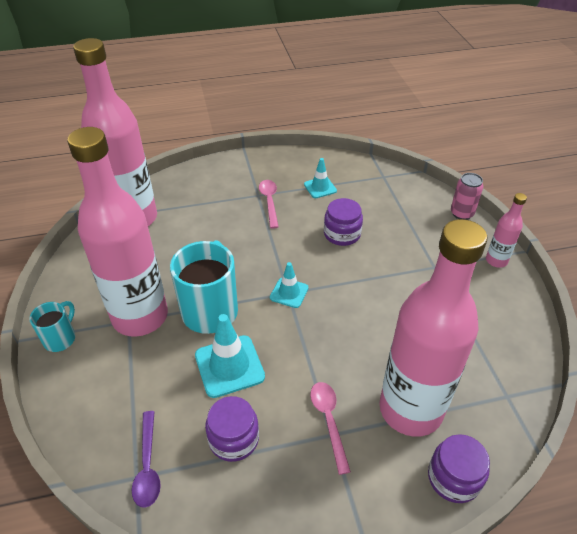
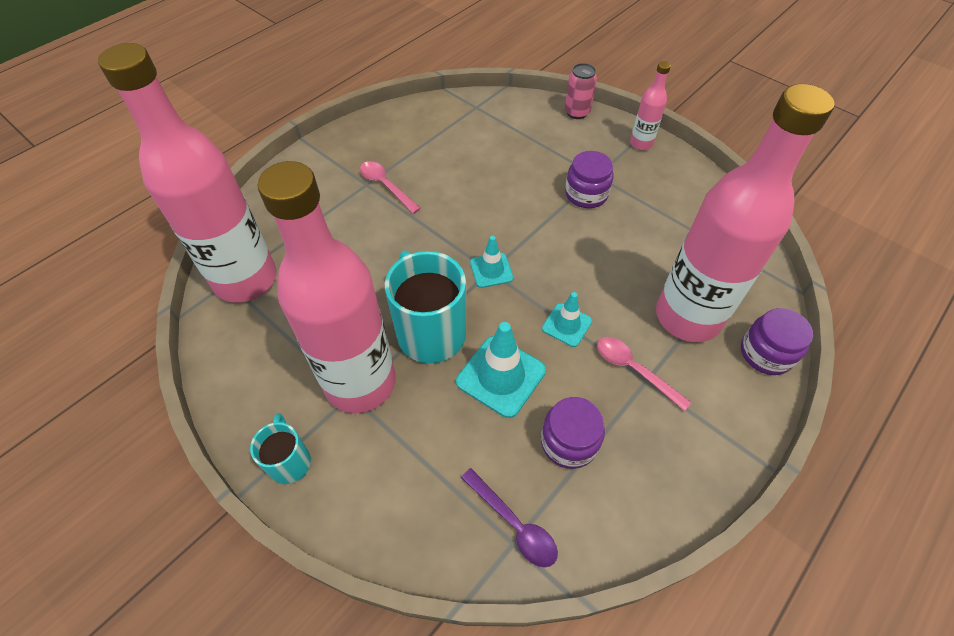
camera: 35 degrees left, 10 degrees up
(320, 187) = (424, 146): turquoise traffic cone -> turquoise traffic cone (566, 325)
(342, 234) = (488, 185): purple jar -> purple jar (586, 194)

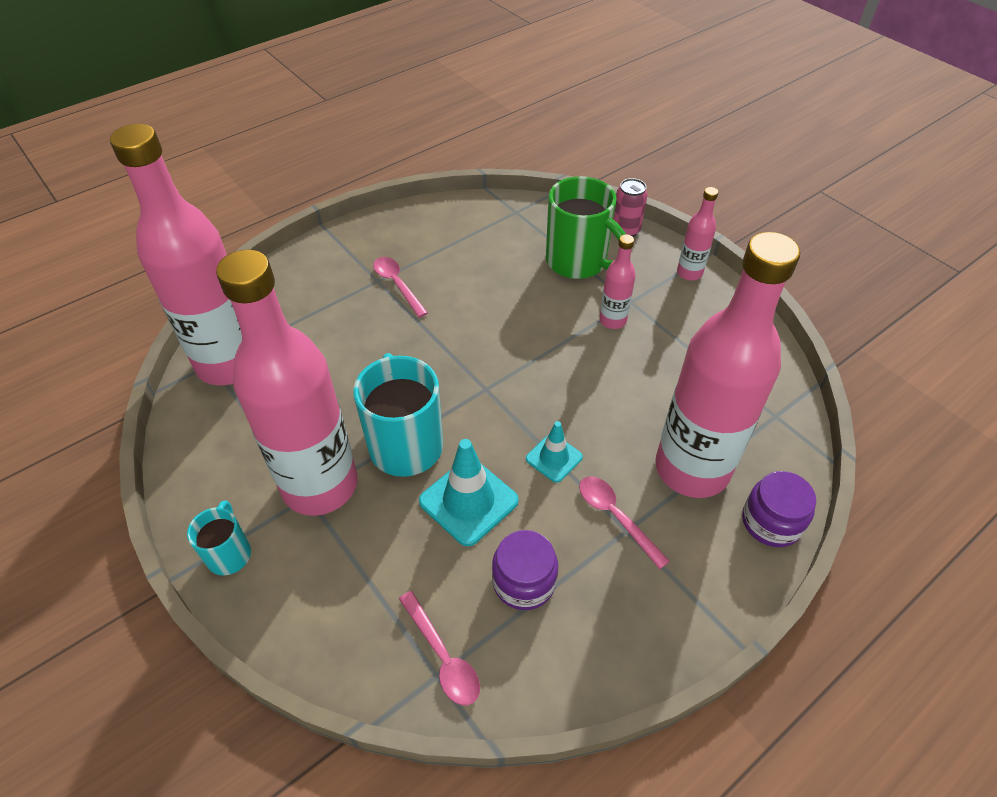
camera: 10 degrees right, 5 degrees down
(491, 270) = (487, 388): turquoise traffic cone -> none
(514, 524) = (443, 656): purple spoon -> pink spoon
(543, 146) = (578, 262): none -> green mug
(586, 194) = (612, 320): purple jar -> pink bottle

